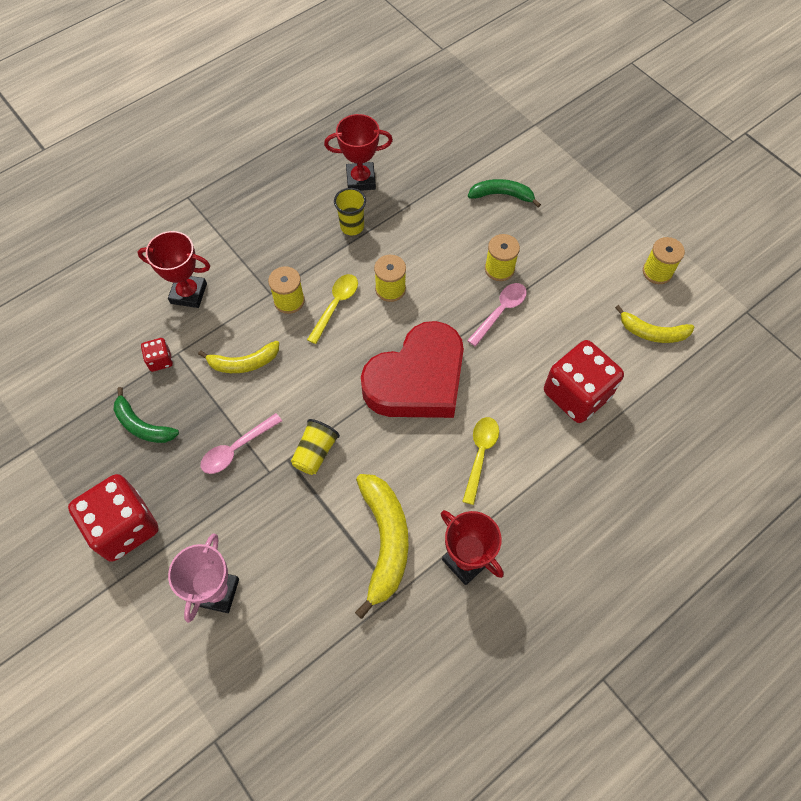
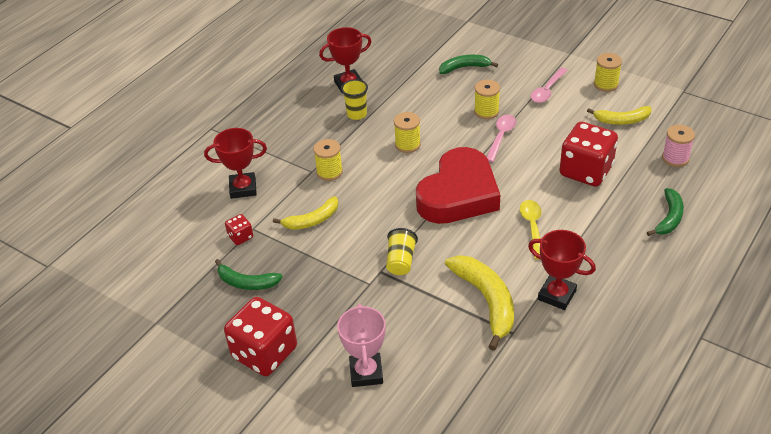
camera: 15 degrees left, 20 degrees down
(236, 449) = (334, 276): pink spoon -> pink spoon (547, 90)
(335, 305) = (369, 165): yellow spoon -> none
(644, 495) = (669, 218): none -> green banana
(691, 410) = (675, 158): none -> pink spool

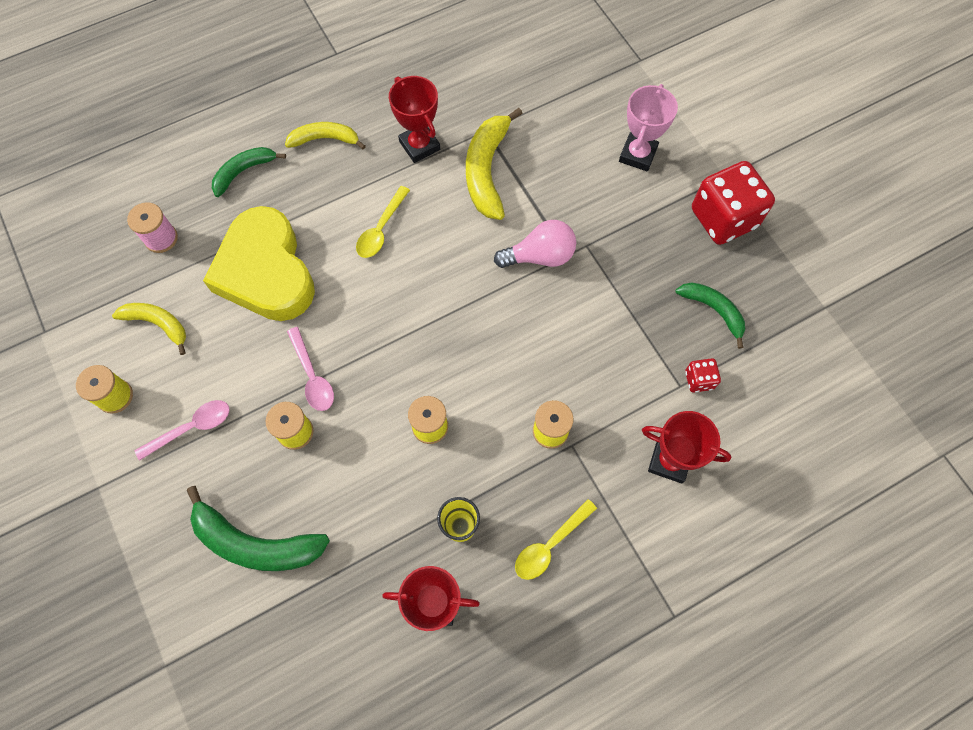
camera: 155 degrees left, 25 degrees up
(299, 127) = (550, 545): none -> yellow spoon
(312, 220) = (607, 362): yellow banana -> yellow banana (325, 139)
(401, 261) = (540, 256): yellow cup -> pink light bulb
(458, 194) = (424, 313): red heart -> none
(464, 67) = (255, 543): green banana -> green banana, size x1.61
(501, 137) = (312, 376): pink spoon -> pink spoon turned 75 degrees counterclockwise
(586, 171) = (266, 272): red dice -> yellow heart

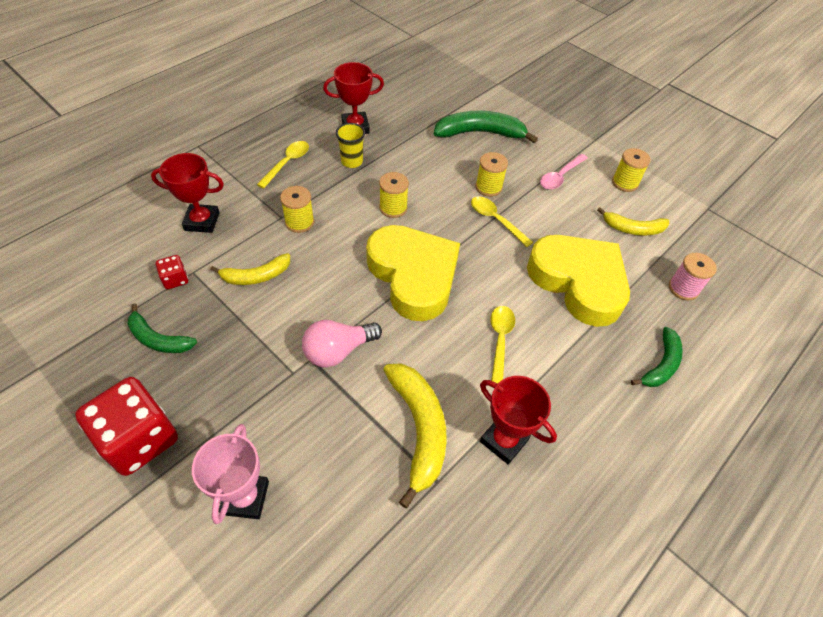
camera: 160 degrees right, 15 degrees down
(312, 376) = (496, 220): pink spoon -> yellow spoon
(325, 139) = (607, 421): yellow banana -> yellow banana (256, 276)
(439, 322) = (413, 276): none -> yellow heart

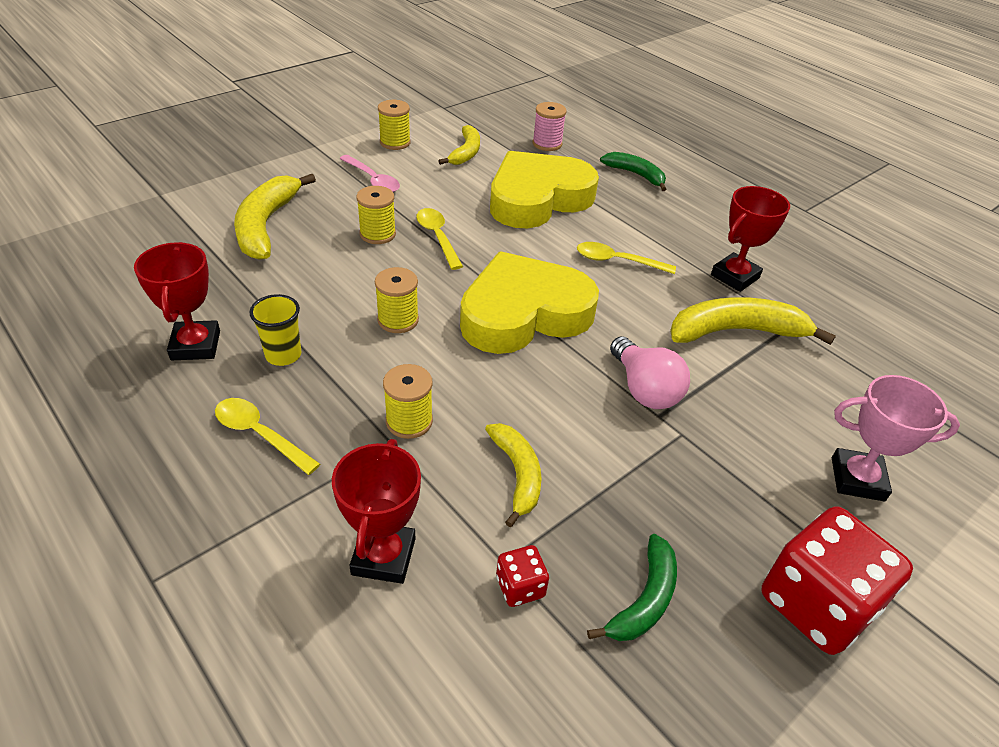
camera: 85 degrees left, 10 degrees down
(480, 133) = (266, 225): green banana -> yellow banana
(496, 220) = (437, 237): yellow spoon -> yellow spoon turned 105 degrees clockwise

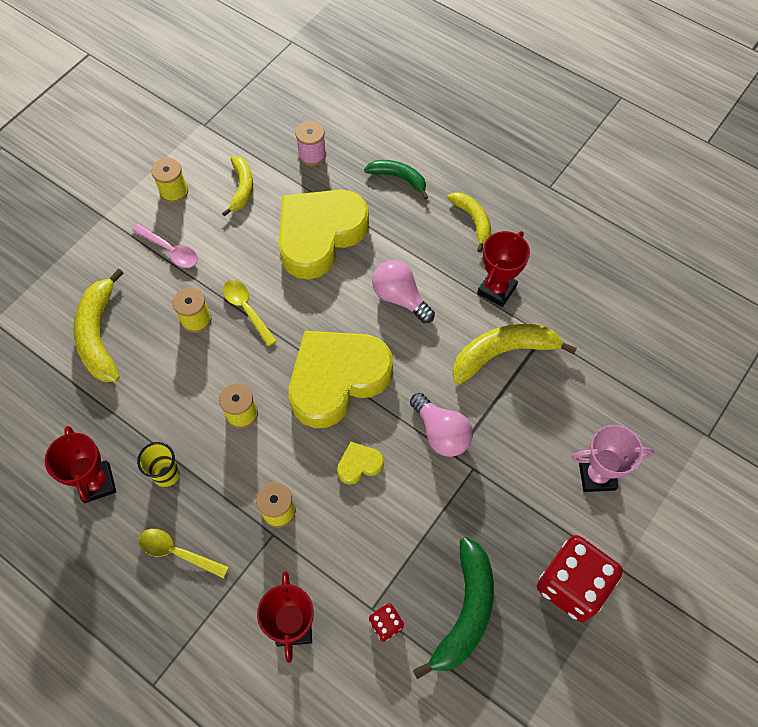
camera: 10 degrees left, 20 degrees up
(517, 474) = (365, 536): yellow banana -> yellow banana (473, 221)
(529, 397) = (359, 464): none -> yellow heart
(617, 261) = (400, 297): yellow spoon -> pink light bulb
(644, 599) = (465, 612): green banana -> green banana, size x1.61

